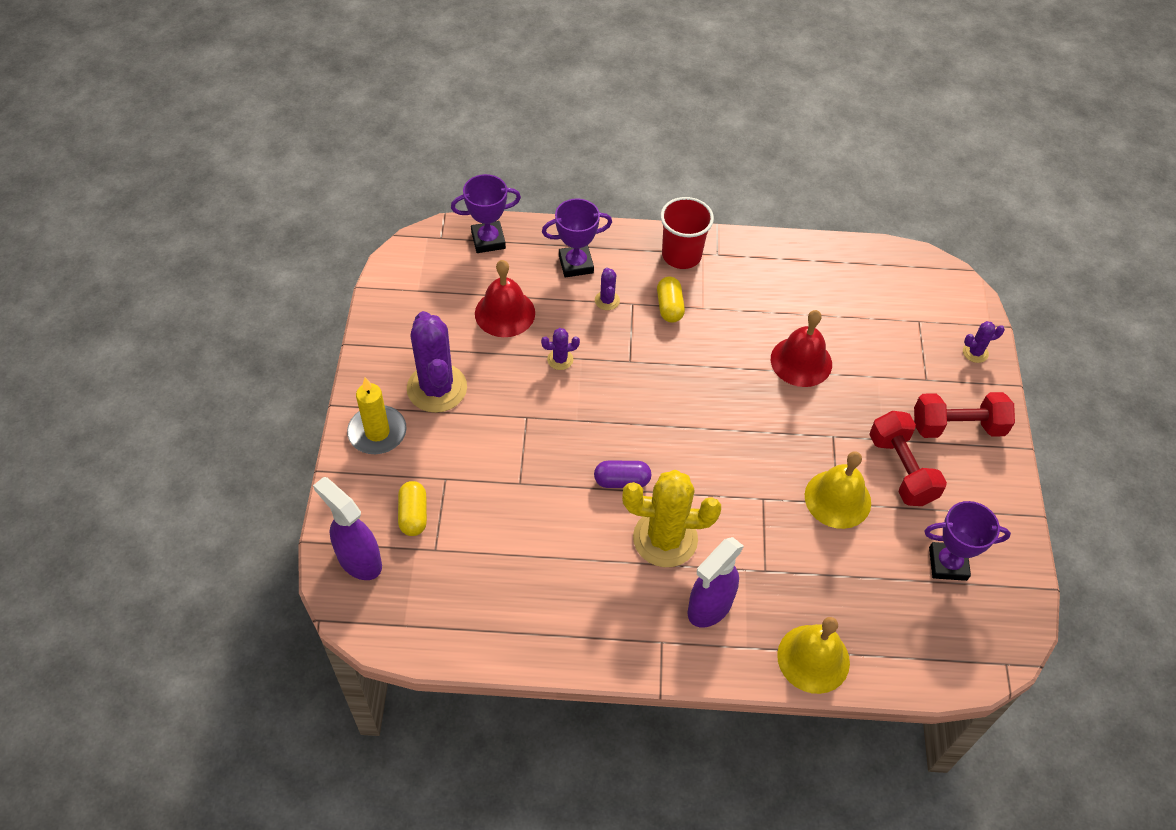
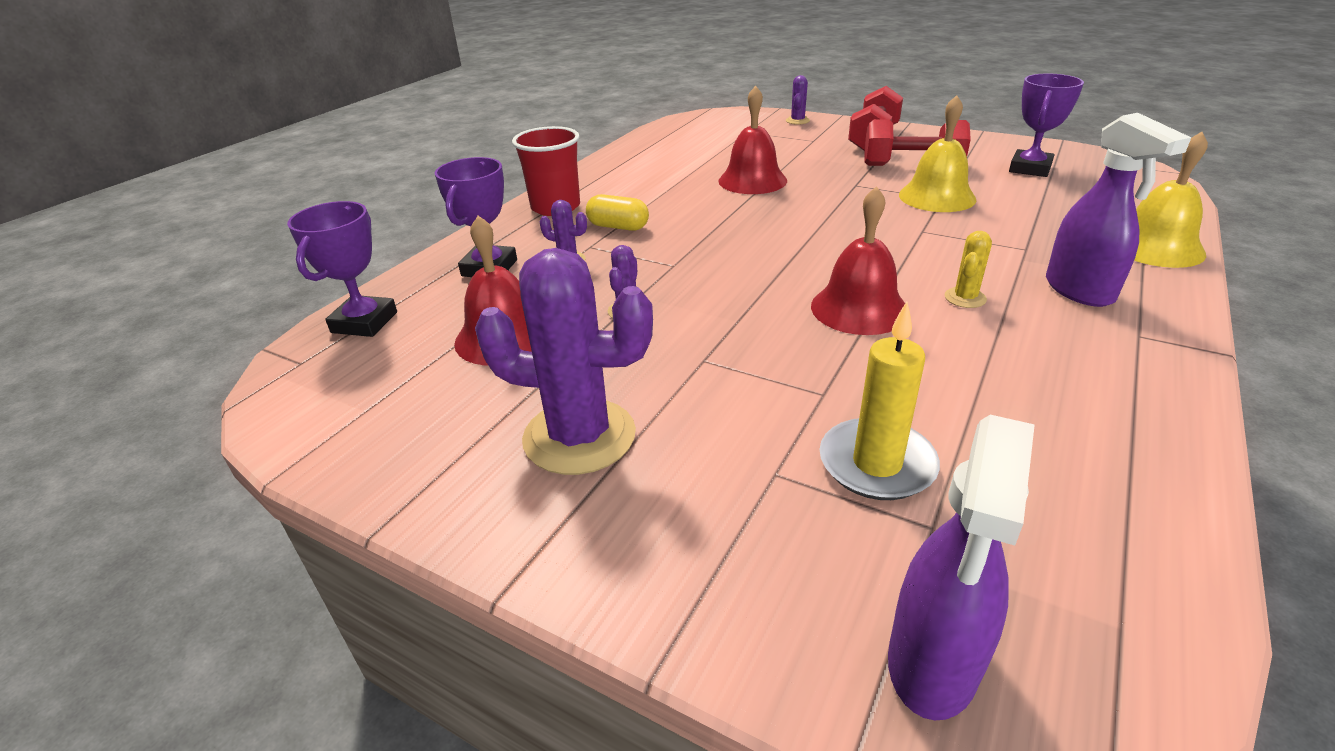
camera: 60 degrees left, 20 degrees down
(359, 560) = (932, 664): purple spray bottle -> purple spray bottle turned 45 degrees counterclockwise
(377, 432) = (617, 541): yellow candle -> yellow candle (877, 464)
(413, 515) = (840, 537): yellow capsule -> none
(622, 481) = (859, 308): purple capsule -> red bell
(665, 539) = (965, 298): yellow cactus -> yellow cactus, size x0.44

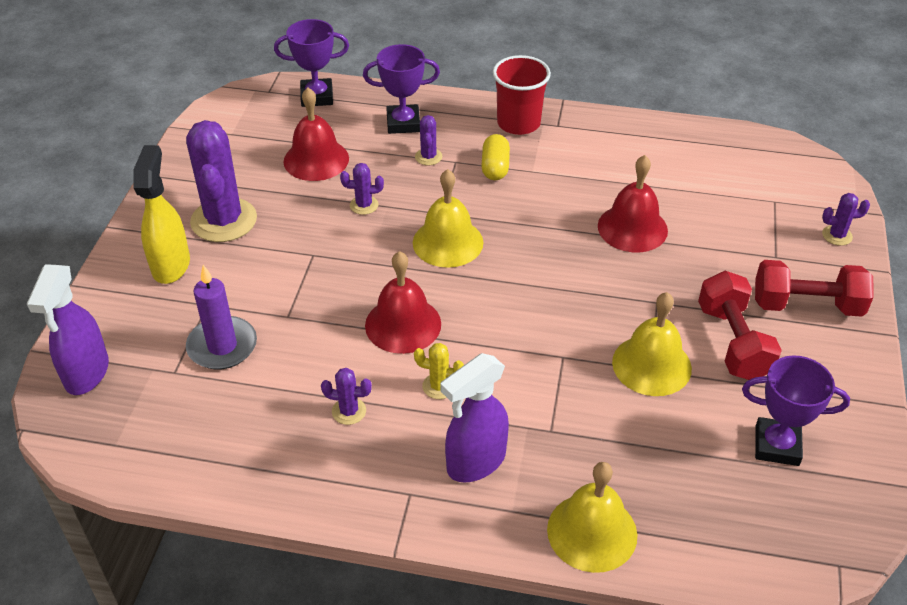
camera: 70 degrees right, 10 degrees up
(659, 510) = (171, 265): none -> yellow spray bottle
(727, 266) = (448, 242): none -> yellow bell
(877, 464) = (222, 346): yellow candle -> purple candle
(932, 664) = (86, 374): purple spray bottle -> purple spray bottle turned 90 degrees counterclockwise
(1010, 362) = (349, 411): none -> purple cactus

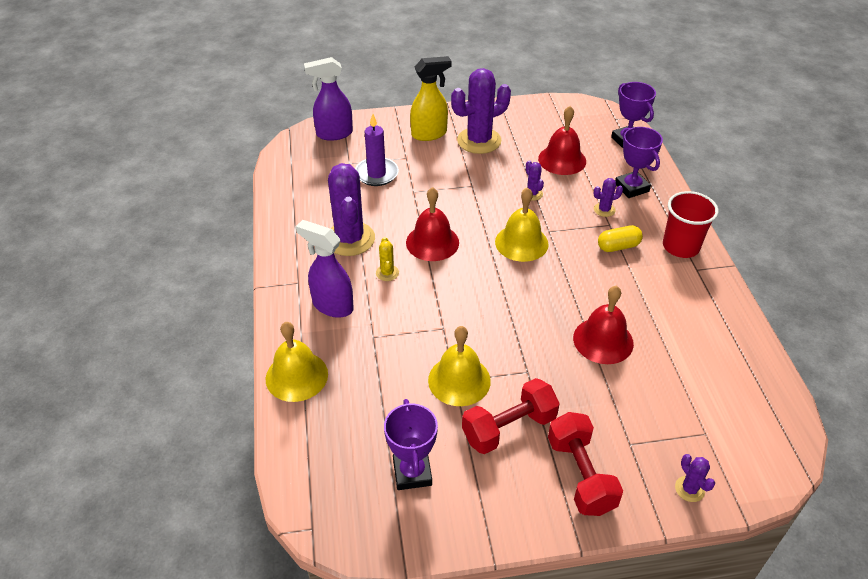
camera: 70 degrees right, 0 degrees up
(349, 411) = (350, 239): purple cactus -> purple cactus, size x2.25

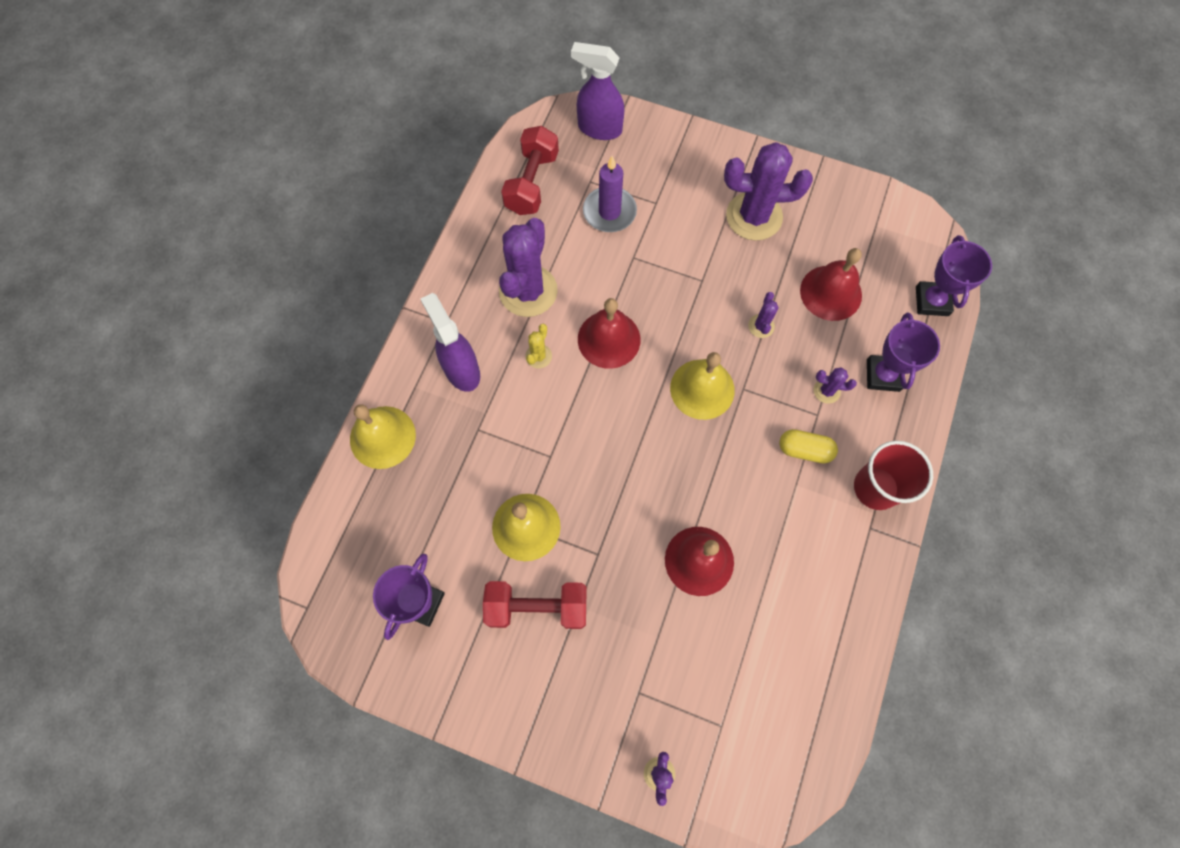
camera: 30 degrees right, 25 degrees up
(429, 134) = (704, 179): yellow spray bottle -> none
(580, 475) = (568, 696): red dumbbell -> red dumbbell (532, 183)

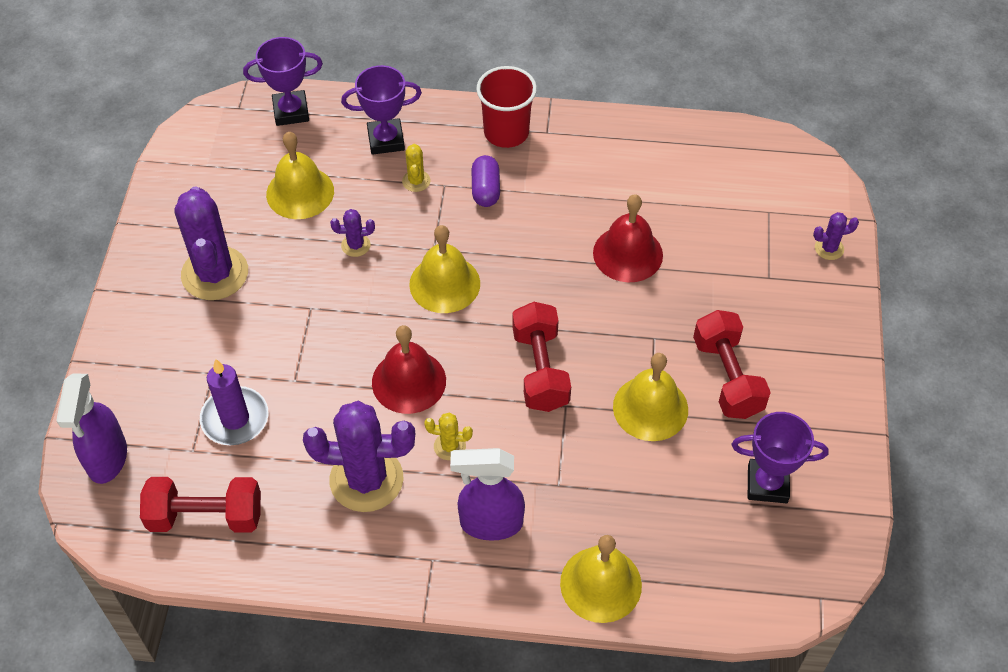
camera: 105 degrees left, 15 degrees down
(461, 370) = (490, 523): purple spray bottle -> purple spray bottle turned 45 degrees clockwise
(591, 445) = (540, 369): none -> red dumbbell
(804, 450) = (485, 190): yellow capsule -> purple capsule
(826, 391) = (416, 181): purple cactus -> yellow cactus
(831, 292) = (300, 192): red bell -> yellow bell

